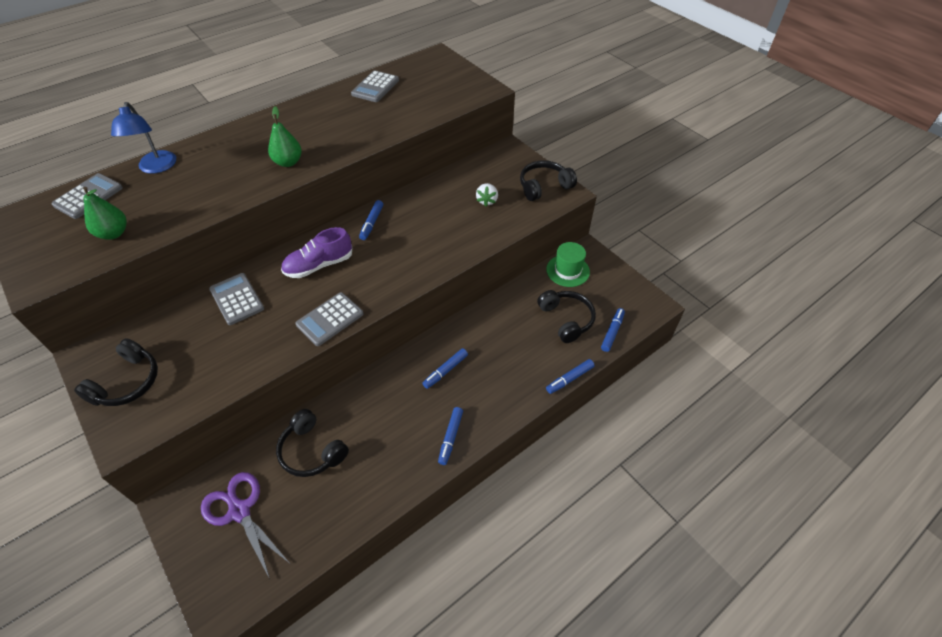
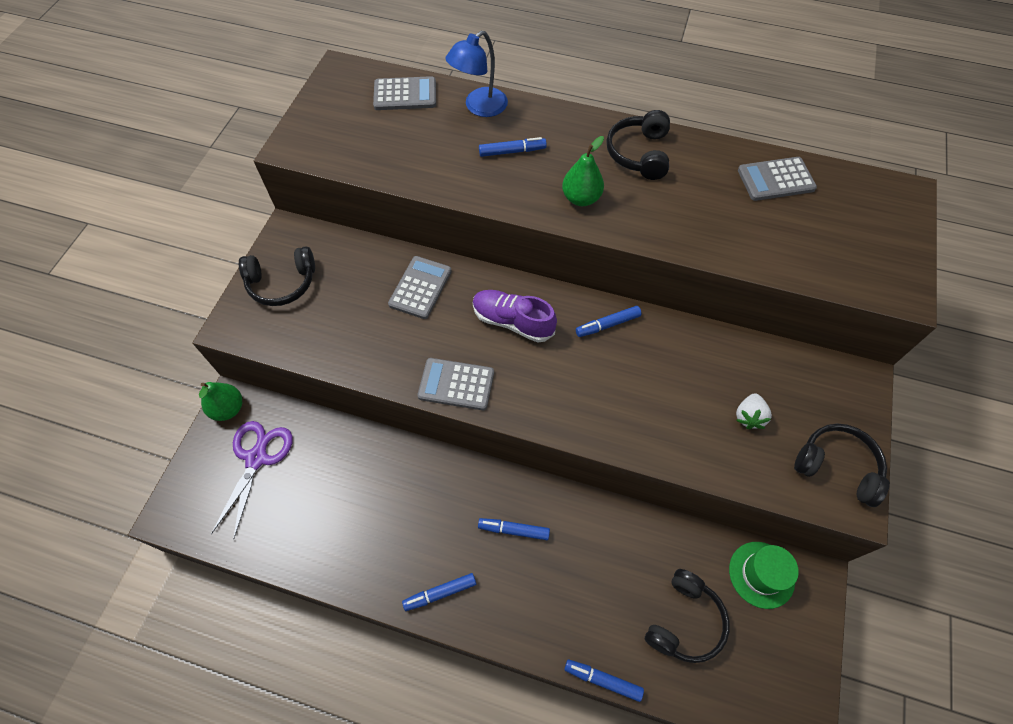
camera: 55 degrees right, 10 degrees up
(114, 233) = (379, 148): green pear -> green pear (228, 409)
(312, 451) = (345, 471): black headphones -> black headphones (639, 154)
(487, 201) = (749, 416): white strawberry -> white strawberry turned 45 degrees counterclockwise
(612, 332) = (711, 694): blue marker -> blue marker (512, 151)

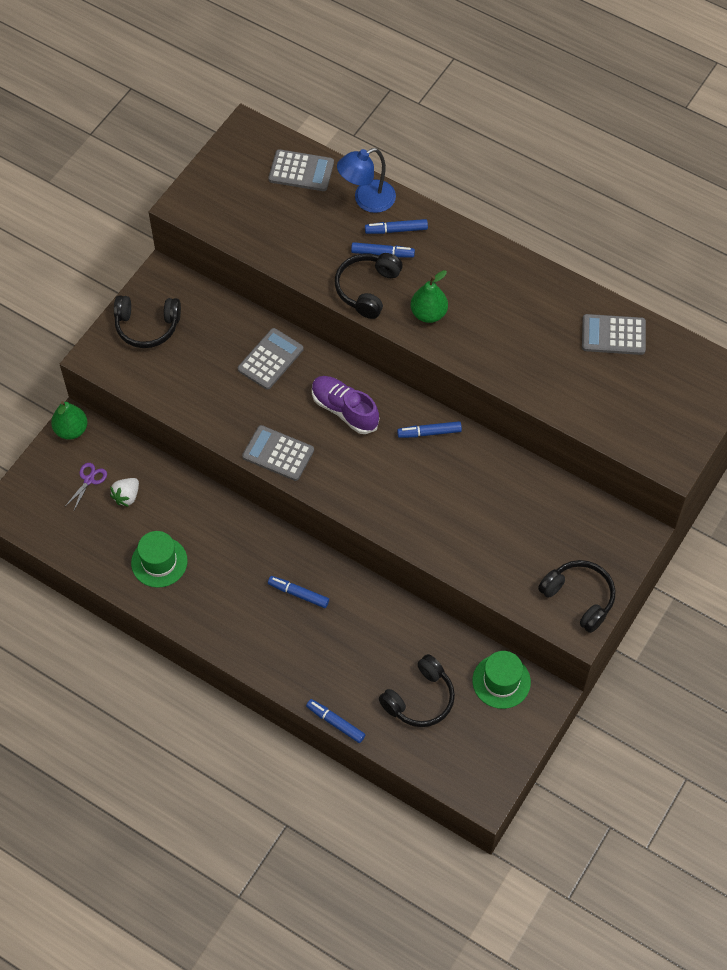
camera: 15 degrees right, 0 degrees up
(256, 458) = (89, 480): purple scissors -> purple scissors, size x0.51
(352, 533) = (159, 562): none -> green hat
(440, 593) = (221, 627): blue marker -> blue marker (396, 230)
(639, 154) = (498, 281): black headphones -> black headphones (367, 289)
(749, 416) = (522, 540): white strawberry -> white strawberry (127, 496)

